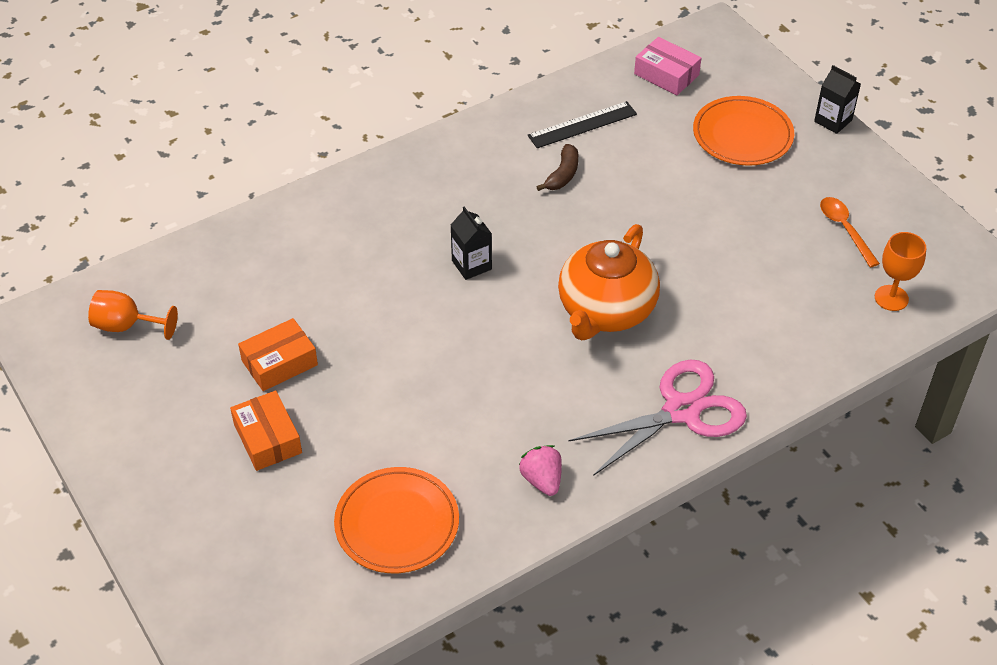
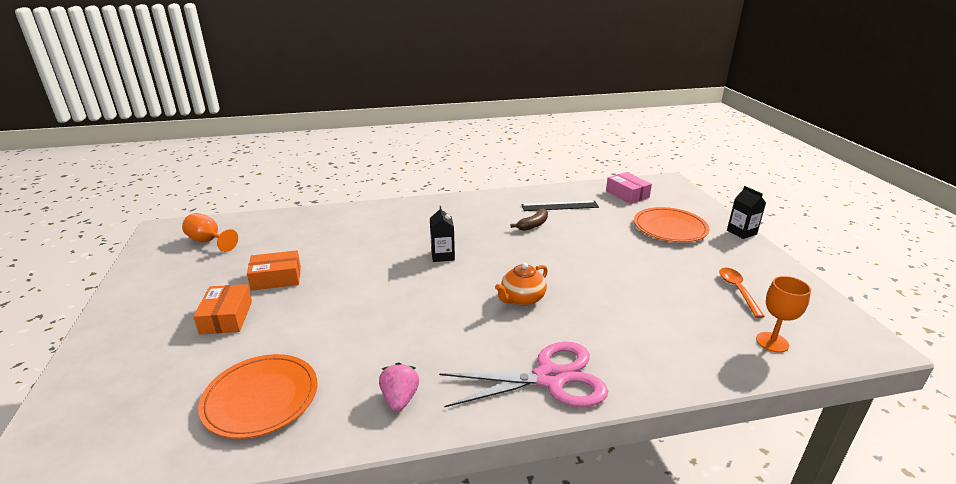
camera: 20 degrees right, 20 degrees down
(605, 310) = (522, 299): orange teapot -> orange teapot, size x0.56

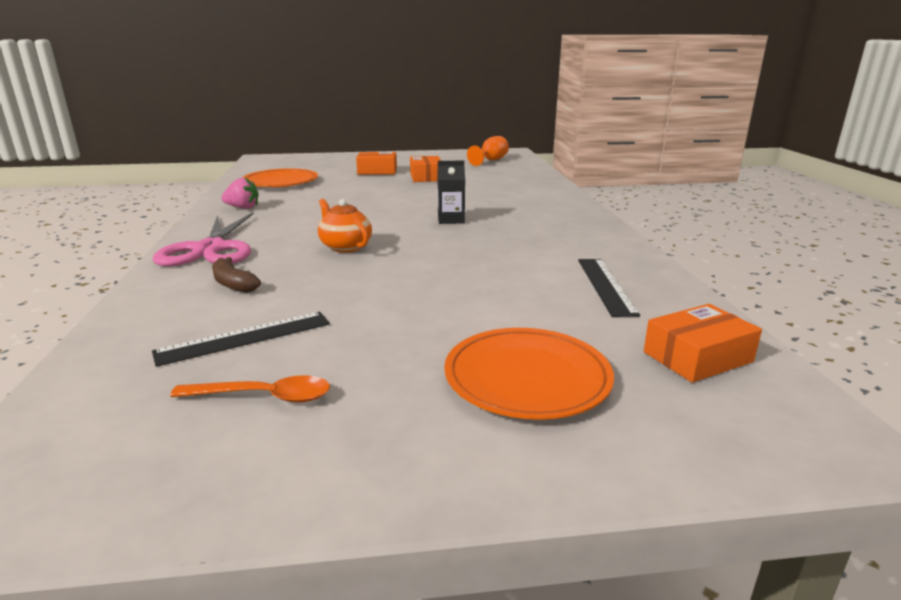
camera: 95 degrees right, 5 degrees down
(533, 225) = (530, 263): brown banana -> brown banana (233, 284)
(627, 194) = (697, 357): pink box -> orange box
(691, 311) = (245, 337): none -> black ruler
(741, 232) = (506, 488): black carton -> none
(772, 342) = (115, 387): orange goblet -> none

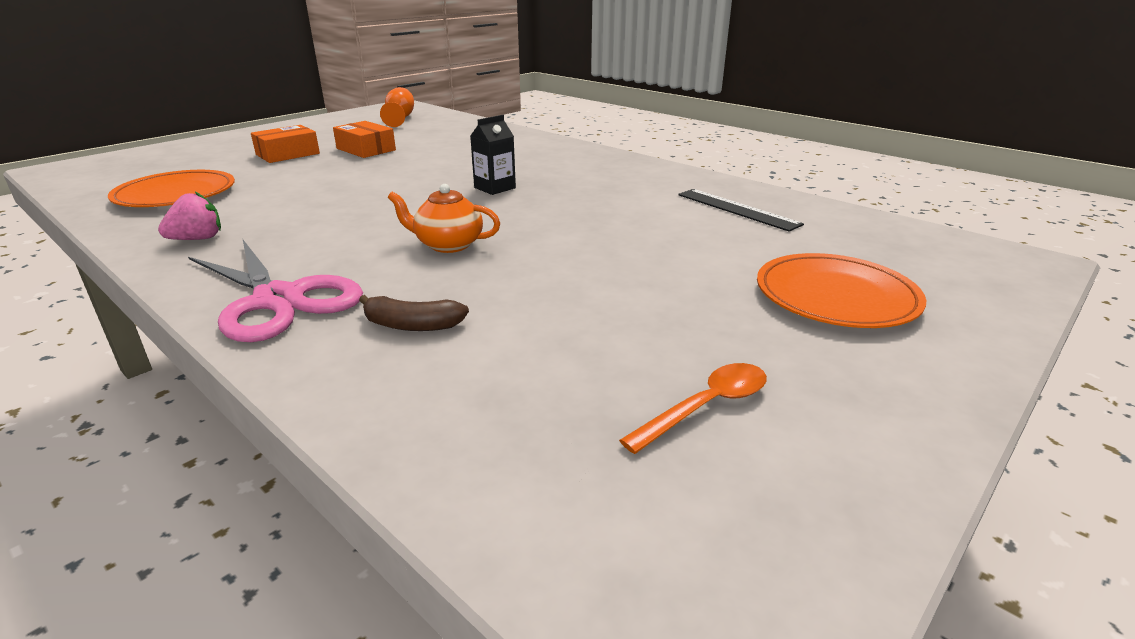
camera: 40 degrees left, 5 degrees up
(245, 337) = (561, 369): black ruler -> none
(697, 357) = (885, 240): orange box -> none

